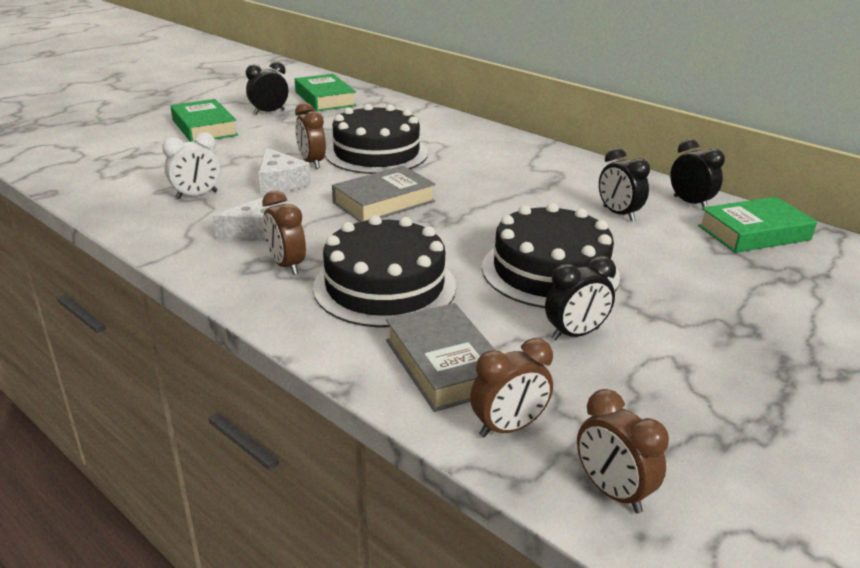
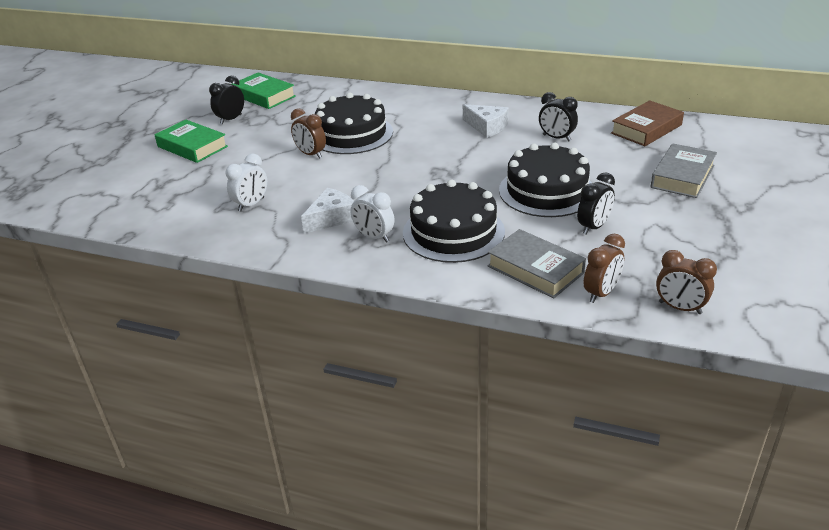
camera: 20 degrees left, 5 degrees up
(280, 182) = (304, 177): white cheese -> white cheese (487, 127)
(286, 265) = (374, 237): brown clock -> white clock
(384, 202) = (395, 172): grey book -> grey book (682, 176)
(690, 203) = (594, 117): black clock -> none
(754, 233) = (646, 129): green book -> brown book

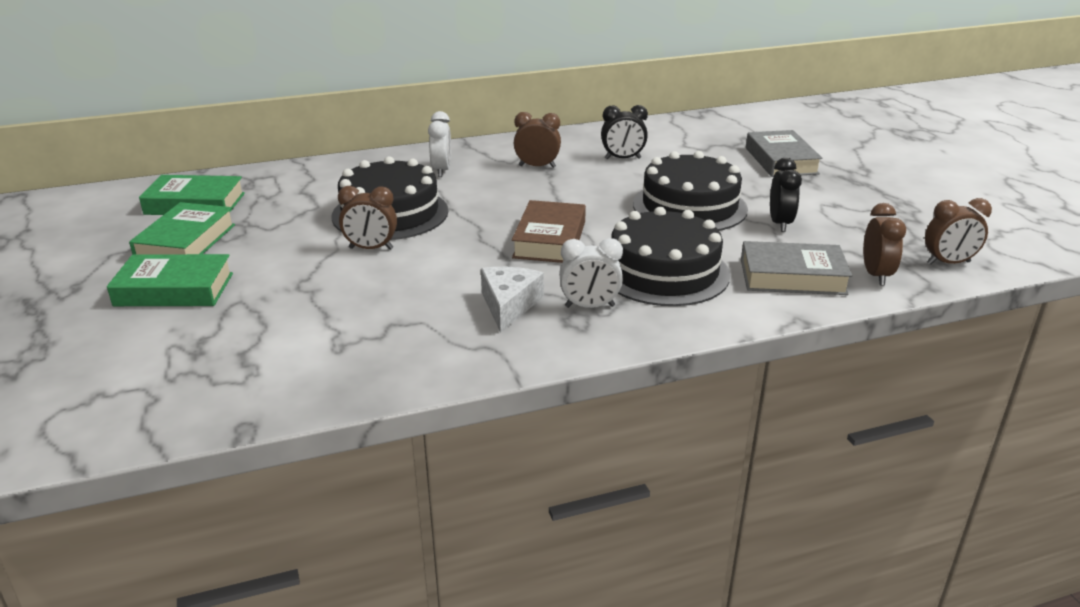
camera: 40 degrees left, 5 degrees down
(231, 119) = (186, 242): black clock -> green book
(251, 204) = (378, 326): white clock -> white clock (441, 170)
(487, 127) = (537, 166): white cheese -> brown clock
(646, 129) = (690, 131): brown book -> brown book (550, 239)

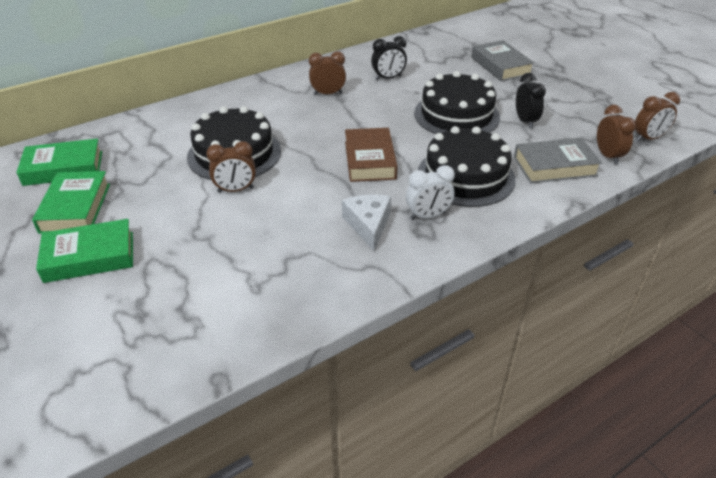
camera: 15 degrees left, 10 degrees up
(441, 170) = (255, 107): white clock -> none

